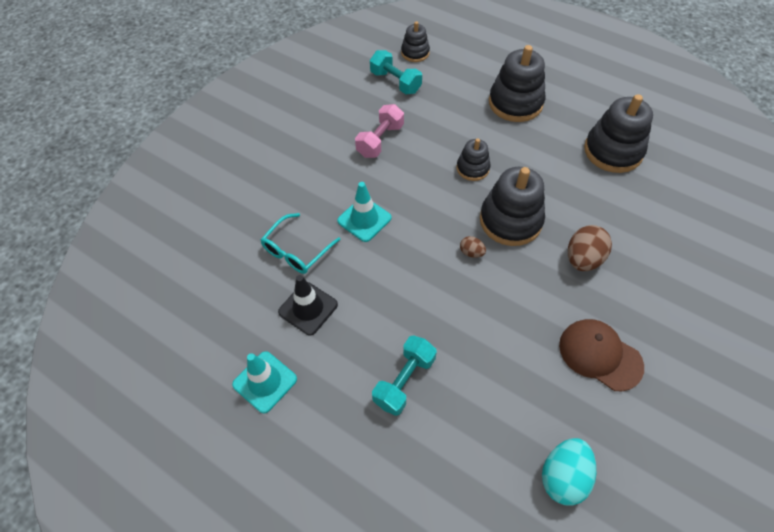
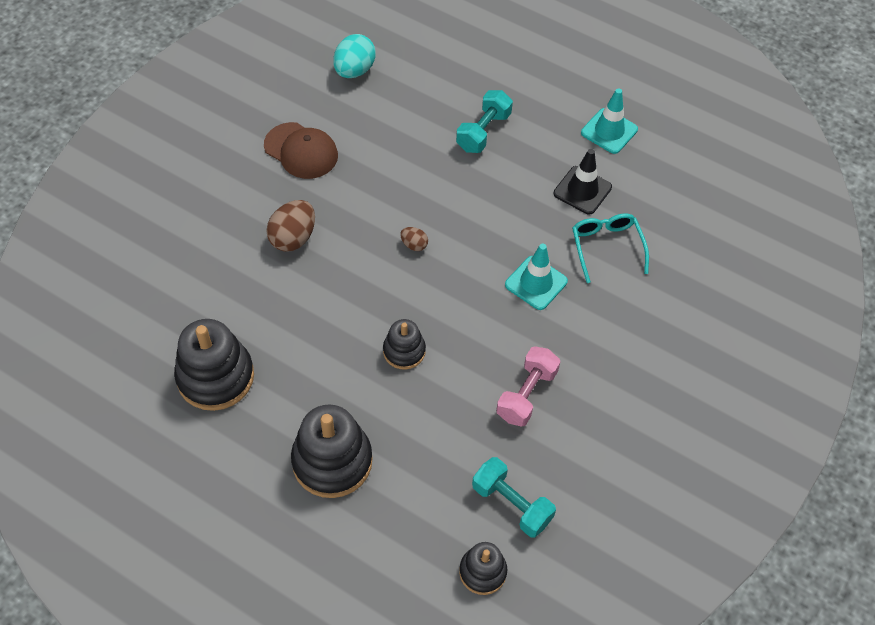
camera: 175 degrees right, 0 degrees up
(297, 250) = (606, 247): turquoise glasses -> turquoise glasses turned 45 degrees counterclockwise
(510, 220) = (365, 281): black stacking toy -> none

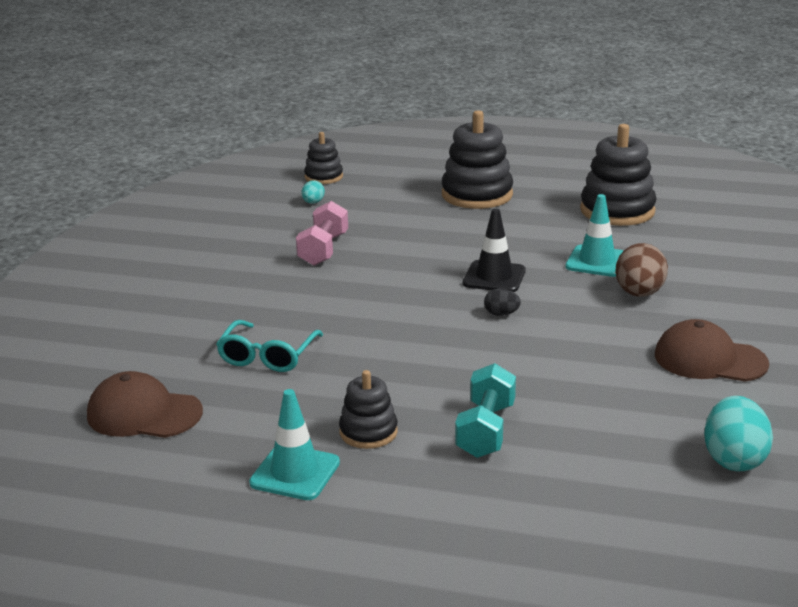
camera: 165 degrees right, 30 degrees down
(404, 351) = (458, 251): black stacking toy -> black stacking toy (368, 432)
(414, 245) = (501, 314): brown egg -> black egg
(512, 504) = (313, 202): turquoise dumbbell -> turquoise egg
(536, 283) = (344, 314): turquoise traffic cone -> turquoise traffic cone (596, 261)
(582, 190) = (315, 399): black traffic cone -> black traffic cone (494, 277)
(606, 247) = (268, 356): turquoise glasses -> turquoise glasses turned 45 degrees clockwise
(700, 210) = (144, 413): none -> brown cap

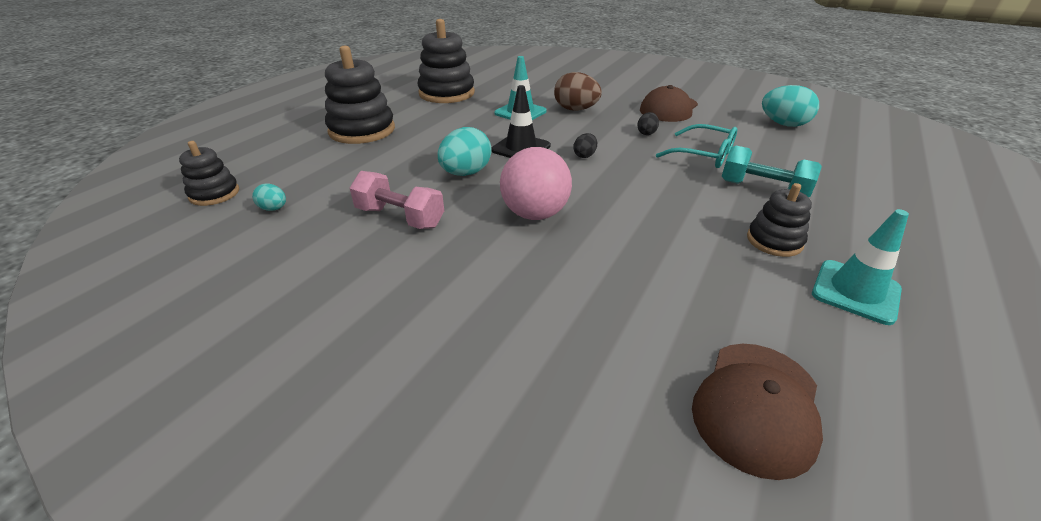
camera: 75 degrees left, 10 degrees up
(268, 356) = (625, 283): turquoise glasses -> turquoise glasses (703, 155)
(358, 304) = (535, 214): none -> pink ball
(417, 260) = (466, 173): none -> turquoise egg
(600, 347) = (646, 133): none -> black egg

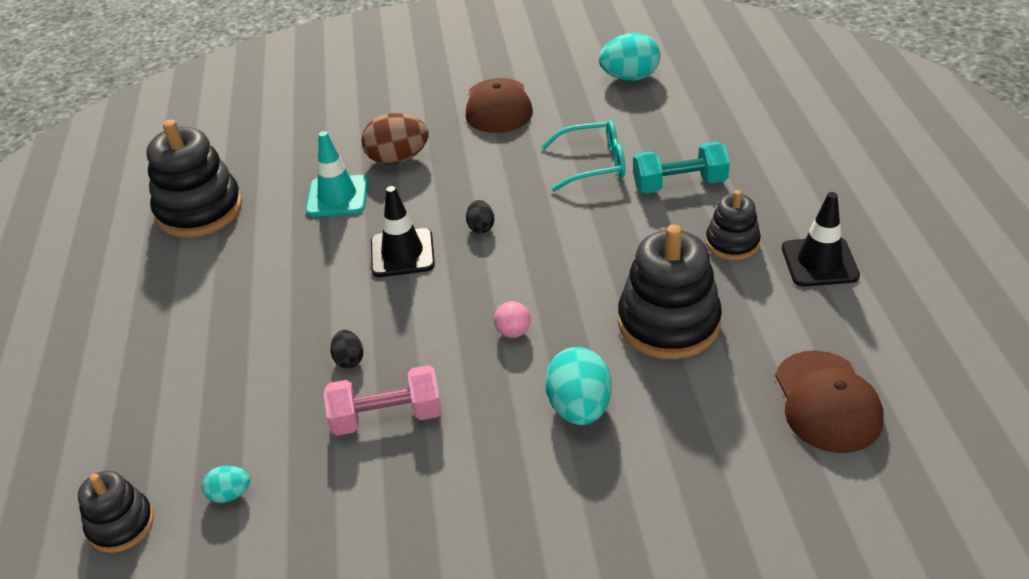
camera: 35 degrees left, 5 degrees up
(362, 130) = (170, 331): black stacking toy -> black stacking toy (668, 323)
(466, 173) = (384, 322): turquoise egg -> turquoise egg (579, 408)
(535, 214) = (513, 332): pink ball -> pink ball, size x0.45
(646, 133) = (511, 159): black egg -> black egg (349, 360)
(855, 291) = (819, 262): turquoise traffic cone -> black traffic cone

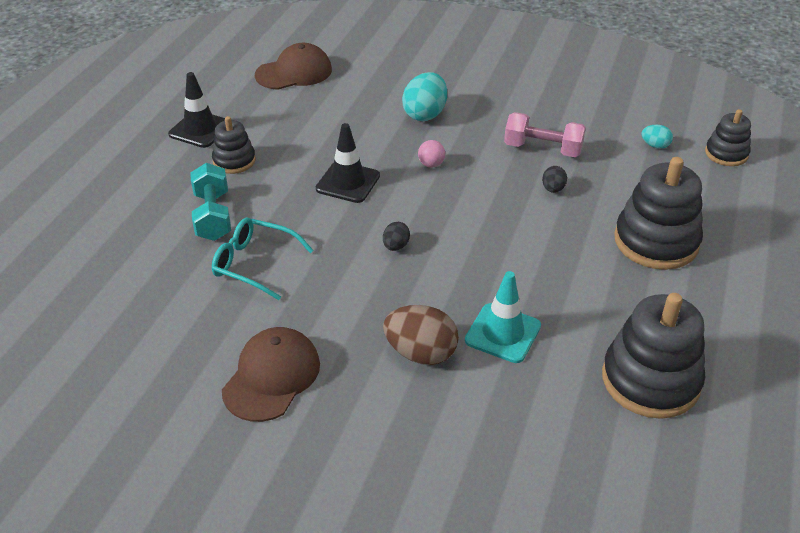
camera: 155 degrees left, 0 degrees up
(402, 253) = (473, 250): black traffic cone -> black traffic cone (348, 182)
(629, 77) = (111, 350): turquoise egg -> none
(668, 323) = (330, 133): black stacking toy -> black stacking toy (656, 241)
(679, 184) = (213, 216): turquoise dumbbell -> turquoise dumbbell turned 60 degrees clockwise
(827, 402) = (294, 72): brown cap -> brown cap turned 45 degrees clockwise

